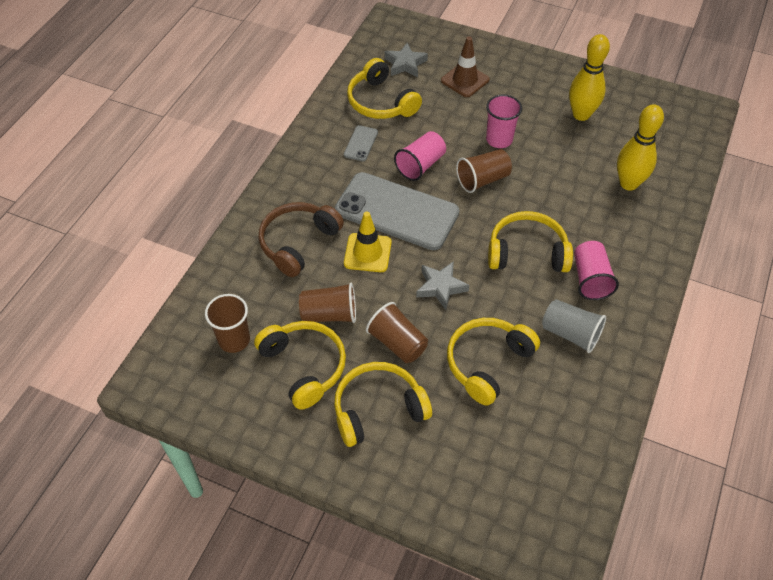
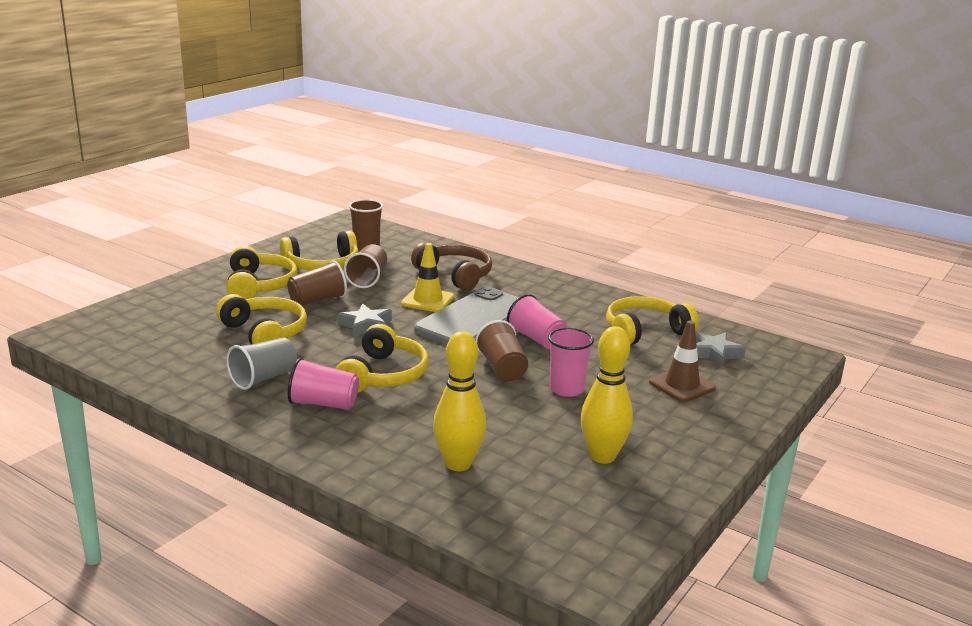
camera: 100 degrees right, 30 degrees down
(361, 143) = (579, 314): grey phone -> none

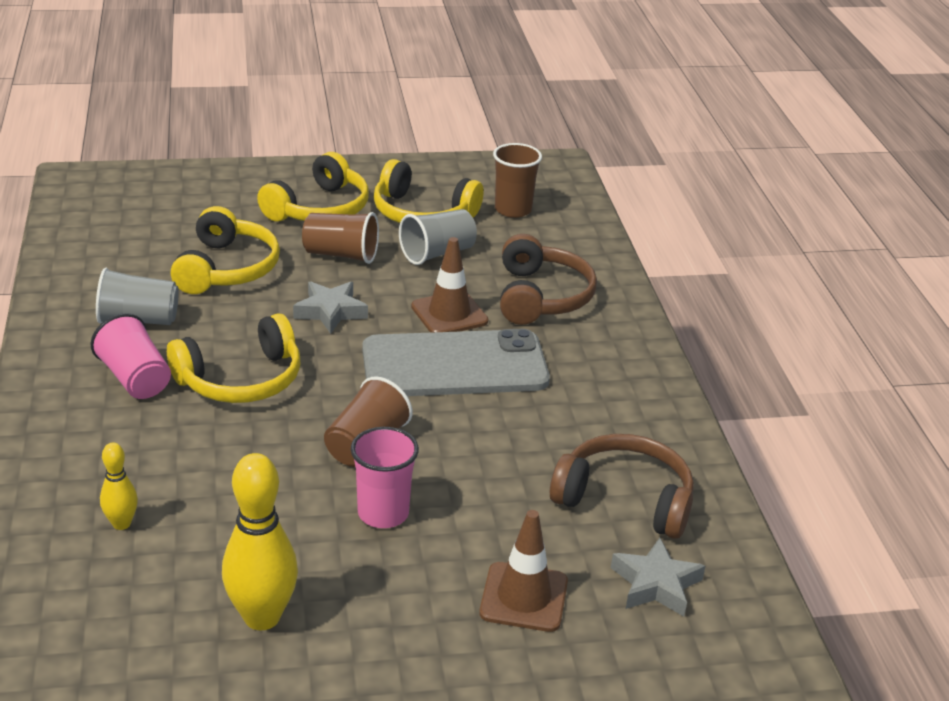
camera: 45 degrees right, 10 degrees up
(367, 279) = (437, 253): brown cup -> grey cup
(427, 300) = (449, 314): yellow traffic cone -> brown traffic cone
(458, 464) = (121, 524): yellow bowling pin -> yellow bowling pin, size x0.53
(536, 339) = (474, 430): pink cup -> none
(645, 331) = (625, 499): yellow headphones -> brown headphones

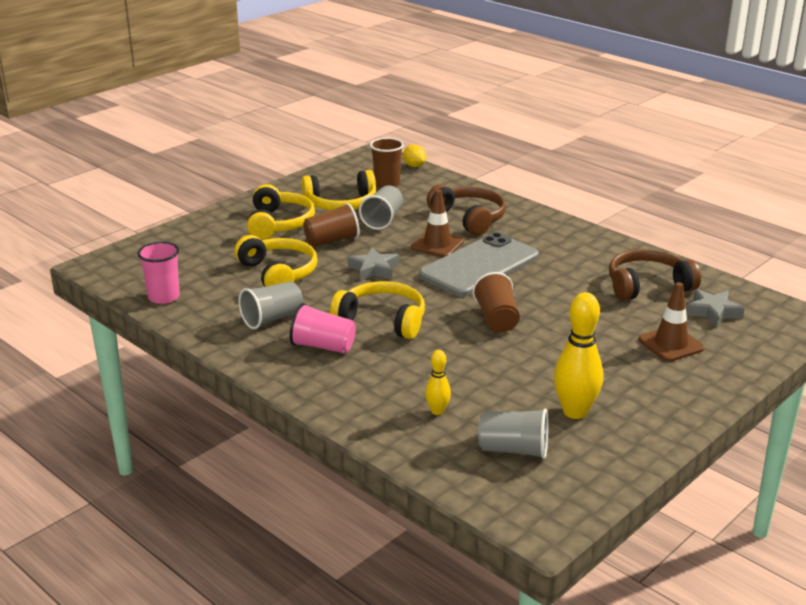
camera: 35 degrees left, 5 degrees down
(121, 622) = (513, 450): none -> grey cup
(241, 380) = (382, 320): yellow headphones -> yellow headphones turned 90 degrees counterclockwise
(383, 513) = (555, 343): pink cup -> pink cup (164, 297)
(582, 199) = (414, 166): none -> yellow lemon

